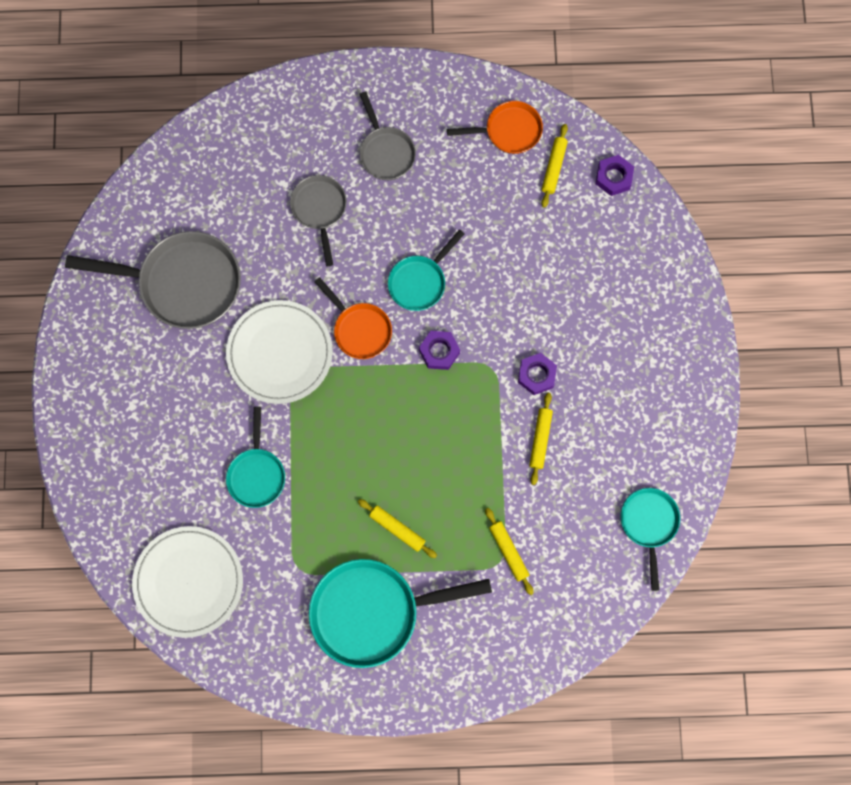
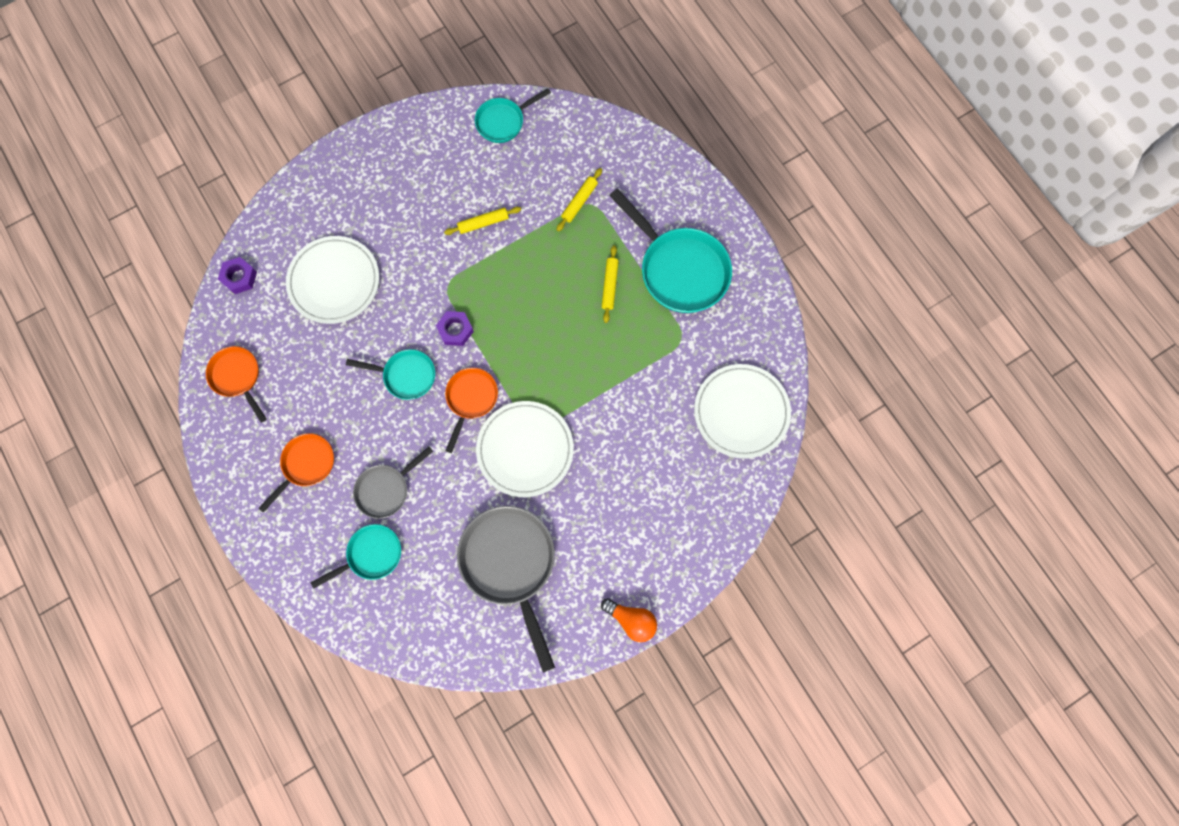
camera: 120 degrees left, 0 degrees up
(66, 362) = (631, 619): none -> orange light bulb
(256, 474) = (630, 410): turquoise pan -> turquoise pan (371, 554)
(385, 152) = (306, 465): grey pan -> orange pan
(536, 375) = (435, 251): purple nut -> none
(554, 168) = (254, 326): yellow rolling pin -> none
(558, 263) = (334, 281): none -> white plate

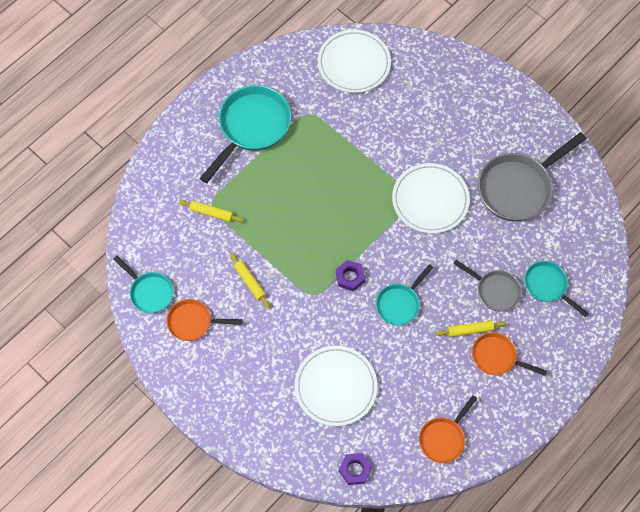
camera: 105 degrees left, 10 degrees down
(406, 375) = (399, 304): turquoise pan -> turquoise pan turned 135 degrees counterclockwise
(471, 399) = (403, 249): orange pan -> orange pan (193, 322)
(609, 286) = (279, 173): yellow rolling pin -> yellow rolling pin (470, 330)
(631, 619) = (527, 100): orange light bulb -> none

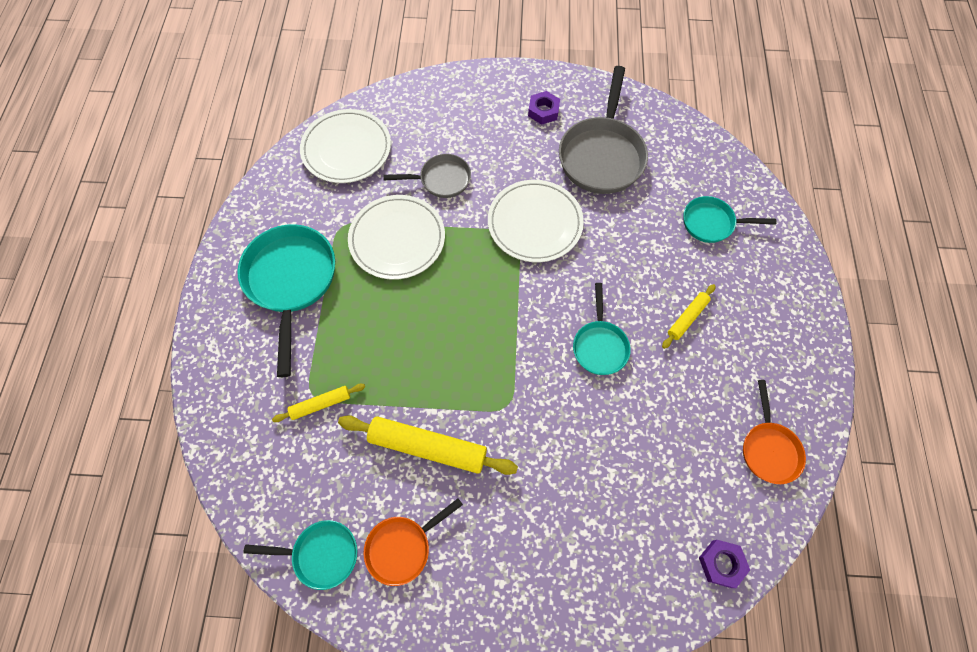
camera: 40 degrees left, 0 degrees up
(249, 282) = (427, 447): yellow rolling pin -> yellow rolling pin, size x1.88
(335, 387) = (618, 487): white plate -> white plate (397, 239)
(350, 277) = (527, 357): purple nut -> purple nut (543, 111)
(494, 290) = (672, 263): grey pan -> grey pan (441, 180)
(497, 357) = (735, 324): orange pan -> none

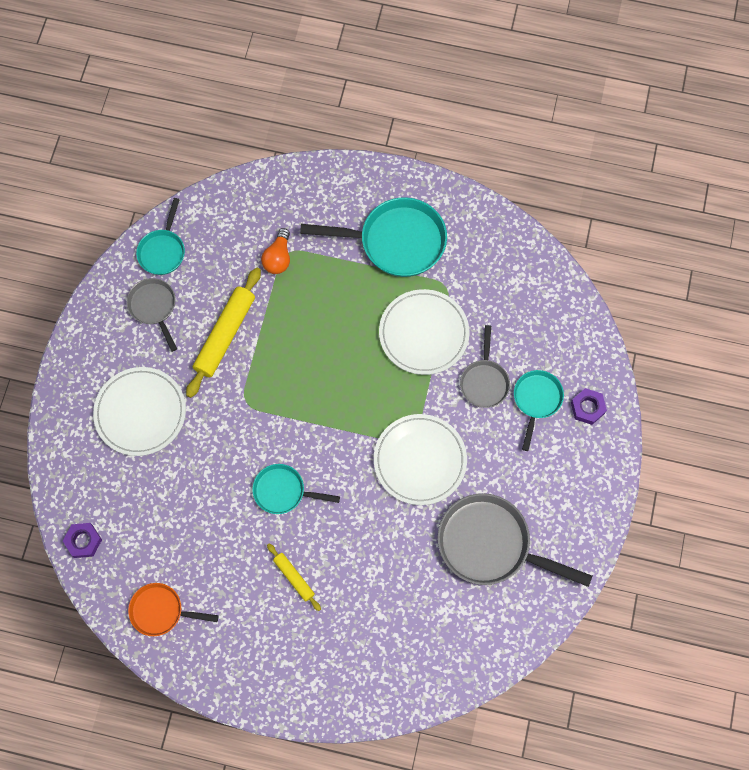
camera: 100 degrees right, 5 degrees up
(320, 404) = (278, 258): yellow rolling pin -> orange light bulb
(346, 149) = (534, 298): white plate -> white plate (140, 412)
(402, 547) = (154, 307): orange pan -> grey pan
(543, 111) = (556, 497): purple nut -> purple nut (587, 408)
(712, 223) = (390, 634): turquoise pan -> turquoise pan (536, 400)

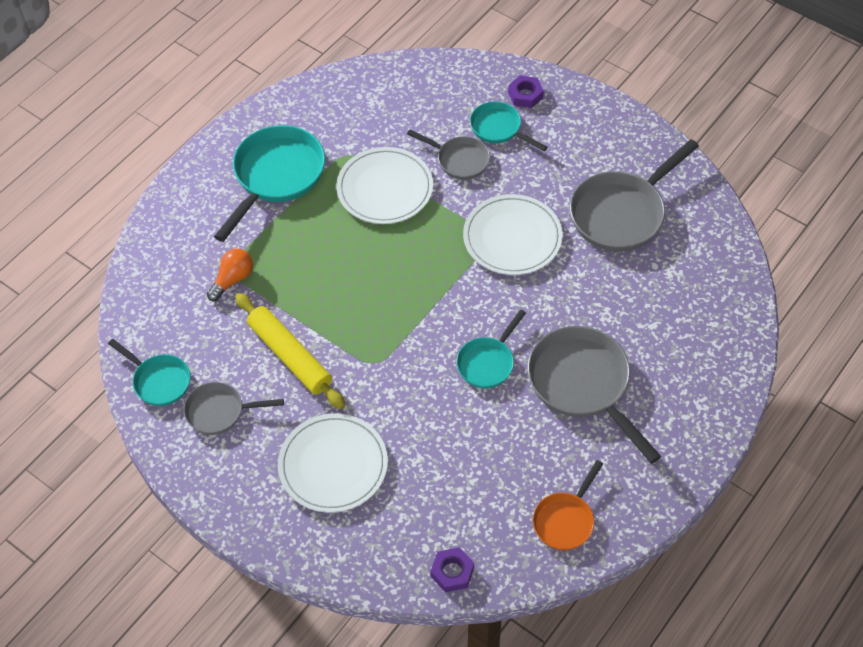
camera: 65 degrees left, 15 degrees down
(278, 258) = (233, 279): orange light bulb -> orange light bulb turned 90 degrees counterclockwise
(294, 578) = (583, 385): yellow rolling pin -> grey pan

